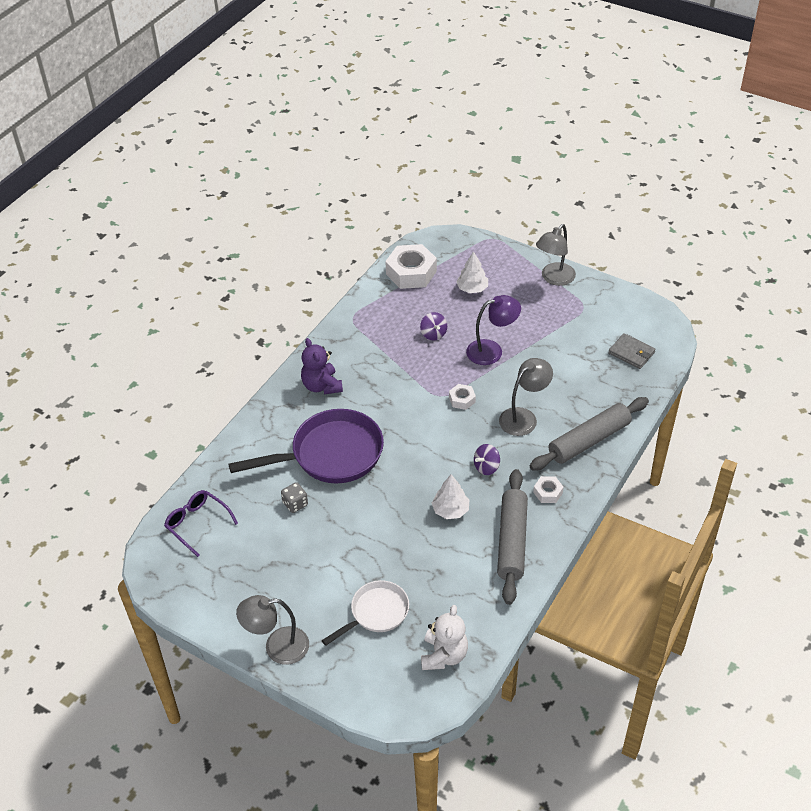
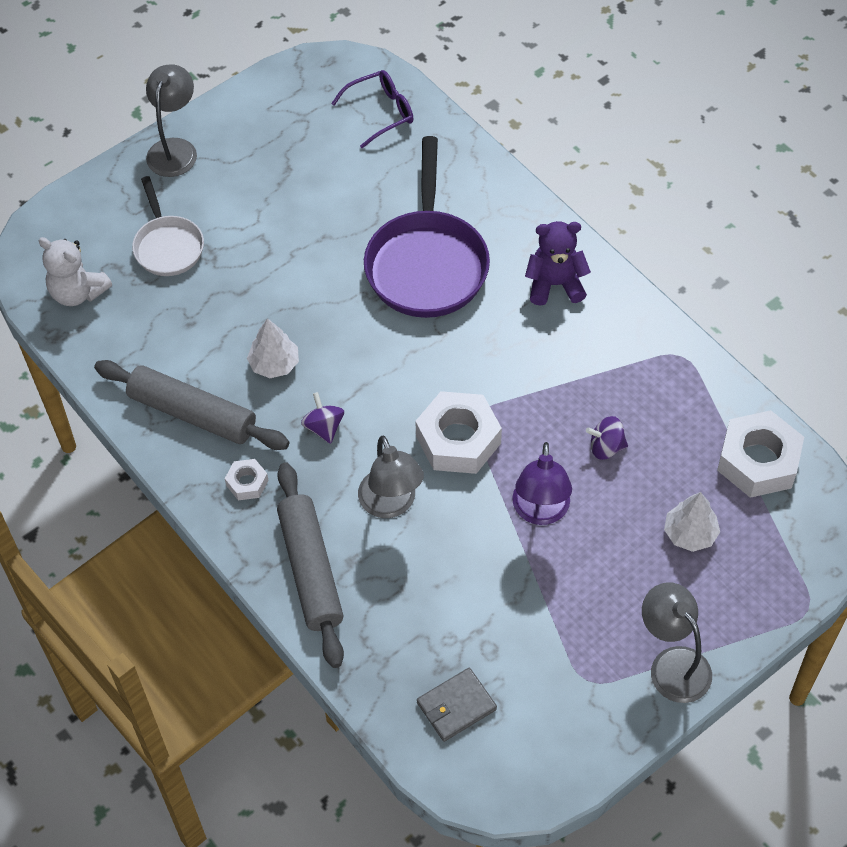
camera: 110 degrees right, 10 degrees up
(295, 504) = (364, 209): grey dice -> none
(462, 399) = (458, 440): white nut -> white nut, size x2.04

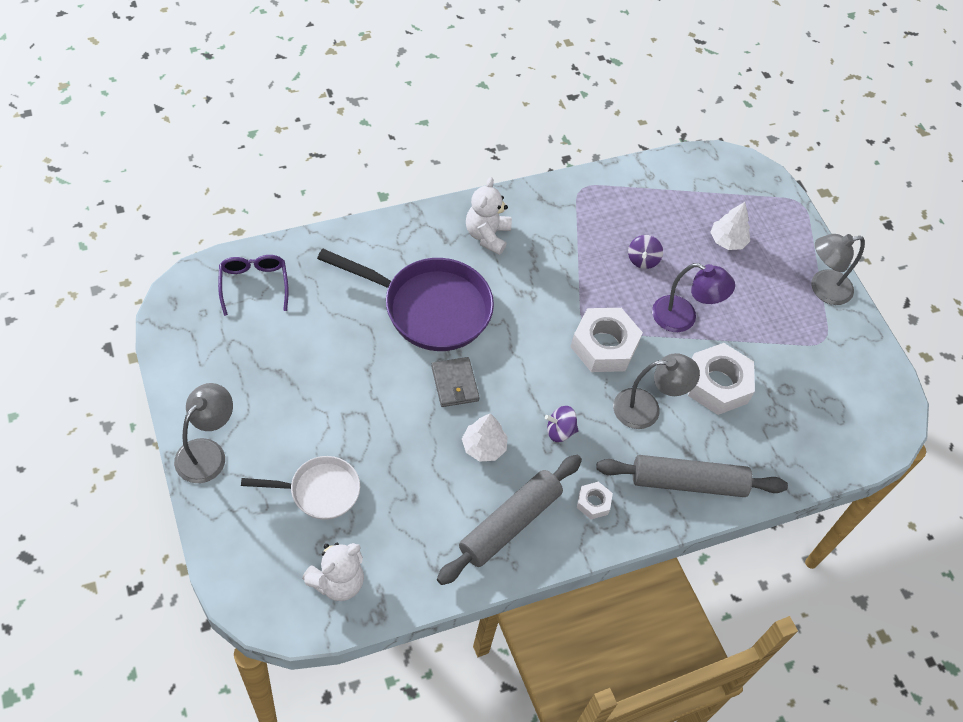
camera: 80 degrees left, 0 degrees up
(175, 149) = (207, 452): grey lamp -> grey lamp turned 90 degrees clockwise
(456, 706) = (826, 425): grey wallet -> grey wallet (455, 384)
(555, 284) = (487, 235): purple teddy bear -> white teddy bear
(758, 461) = (682, 182): white nut -> white nut (717, 384)

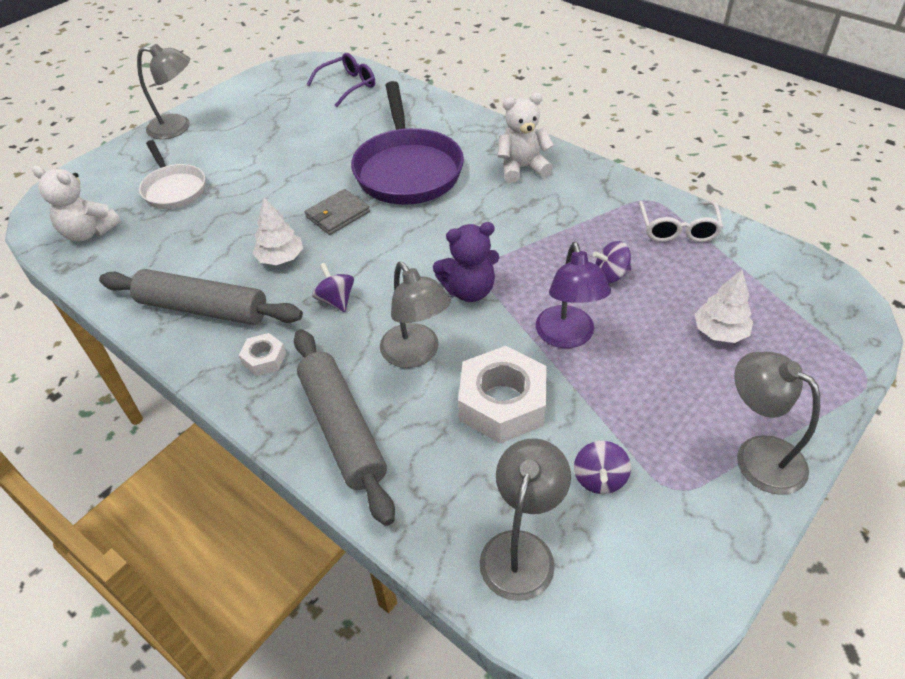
camera: 70 degrees right, 10 degrees down
(604, 346) = (469, 290): white nut -> purple teddy bear
(623, 195) = (678, 229): none -> white glasses
(799, 370) = (599, 478): none -> purple spinning top
(825, 434) = (521, 549): none -> grey lamp

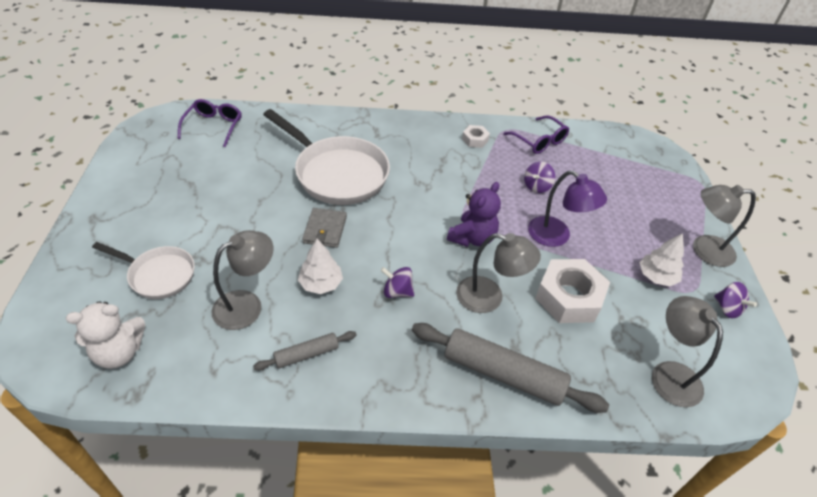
camera: 45 degrees left, 0 degrees up
(178, 127) = (94, 221): grey lamp -> grey lamp (247, 305)
(203, 308) = (306, 354): grey rolling pin -> grey rolling pin, size x0.52
(264, 359) = (397, 362): white nut -> white nut (475, 140)
(407, 170) = (337, 174): purple pan -> white pan
(522, 168) = (412, 140): white teddy bear -> none
(599, 478) = (658, 308): purple spinning top -> purple spinning top (727, 308)
(678, 229) = (539, 141): white glasses -> purple glasses
(719, 332) = (621, 192): white tree -> white tree (656, 276)

